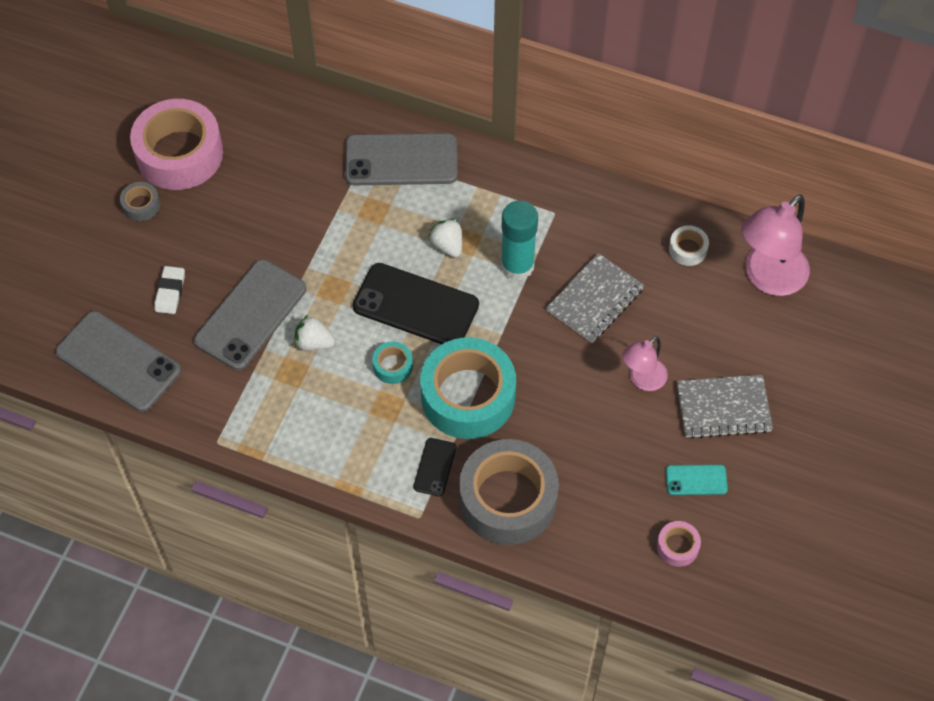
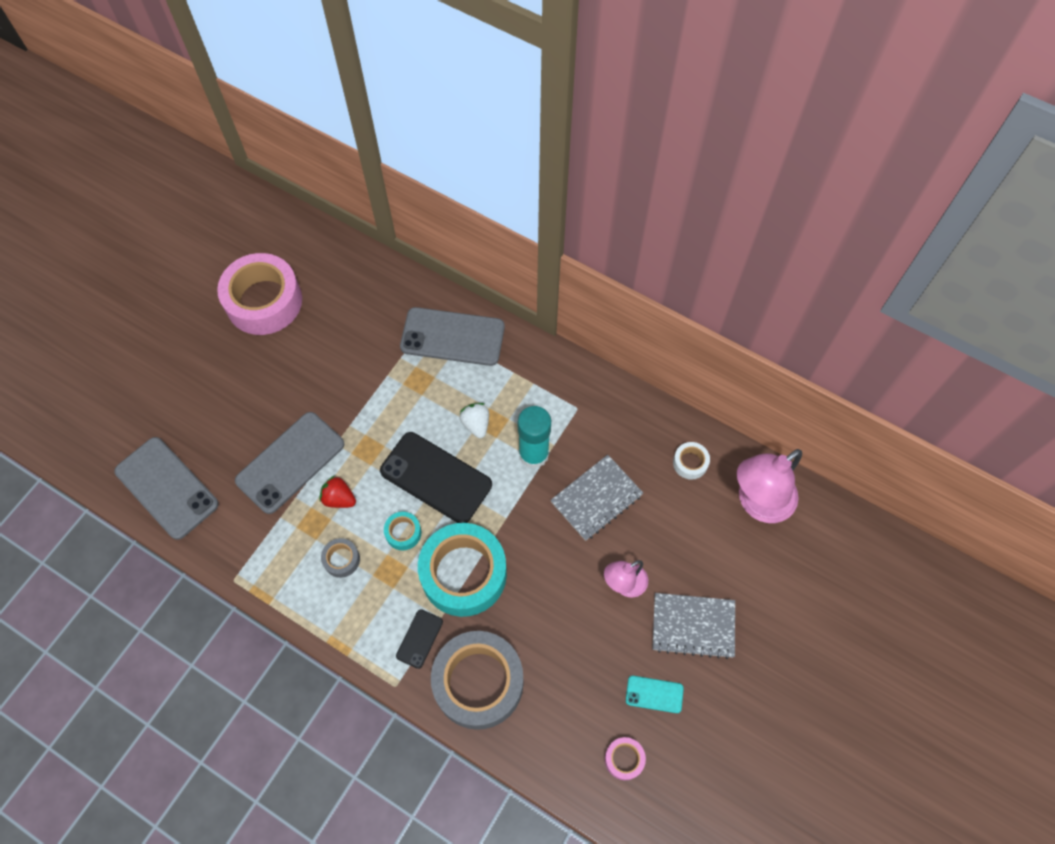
camera: 10 degrees right, 5 degrees up
(141, 205) = (220, 344): grey tape -> grey tape (341, 559)
(170, 292) = (226, 429): white eraser -> none
(314, 343) = (339, 498): white strawberry -> red strawberry

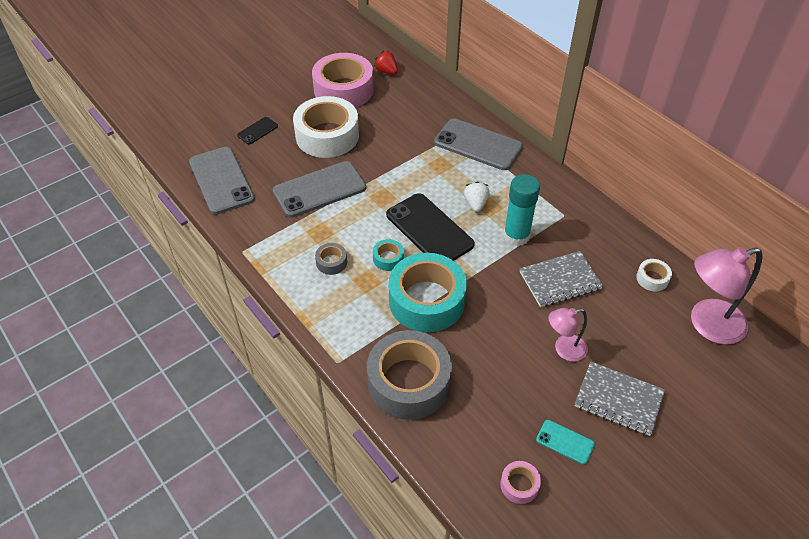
camera: 20 degrees right, 15 degrees down
(270, 379) = (327, 136): none -> white tape
(339, 498) = (347, 222): red strawberry -> red strawberry (386, 71)
(419, 638) = (371, 335): black phone -> black phone (257, 131)

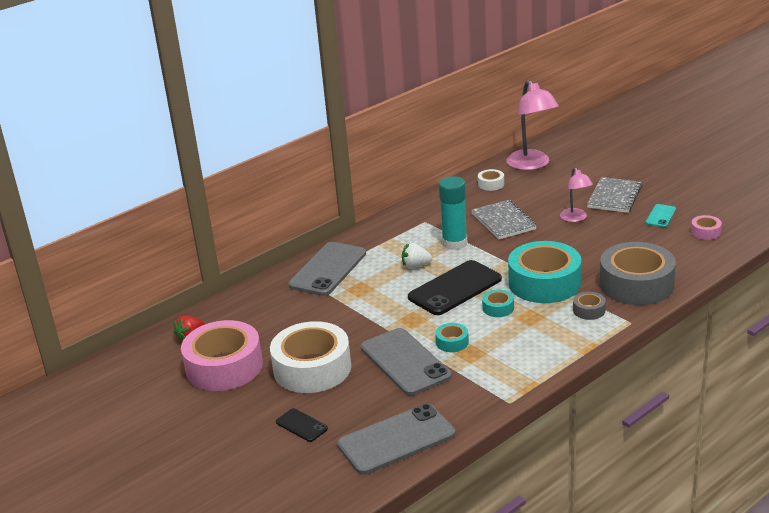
camera: 90 degrees left, 20 degrees down
(331, 262) = (511, 341): grey tape -> grey tape (589, 310)
(340, 221) = (452, 342): none -> turquoise tape

